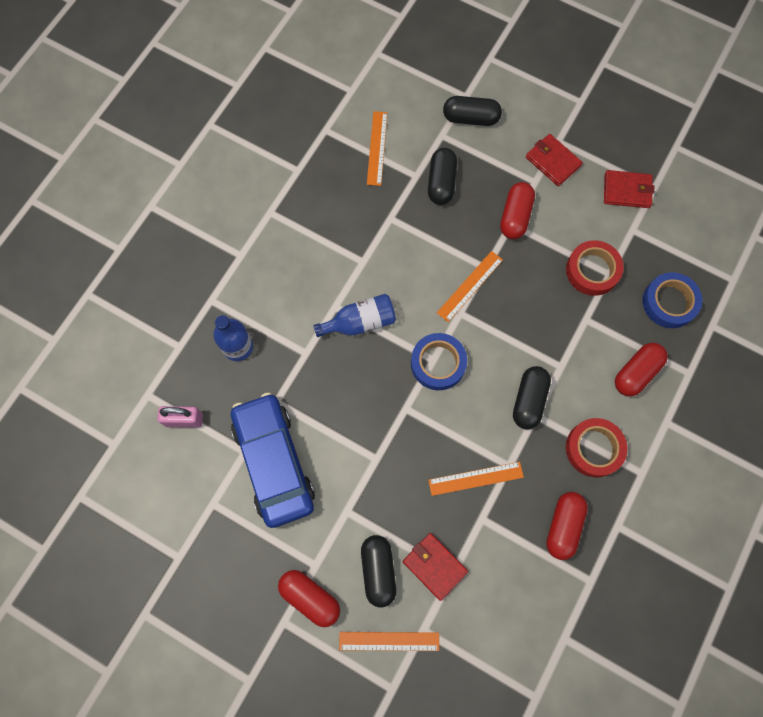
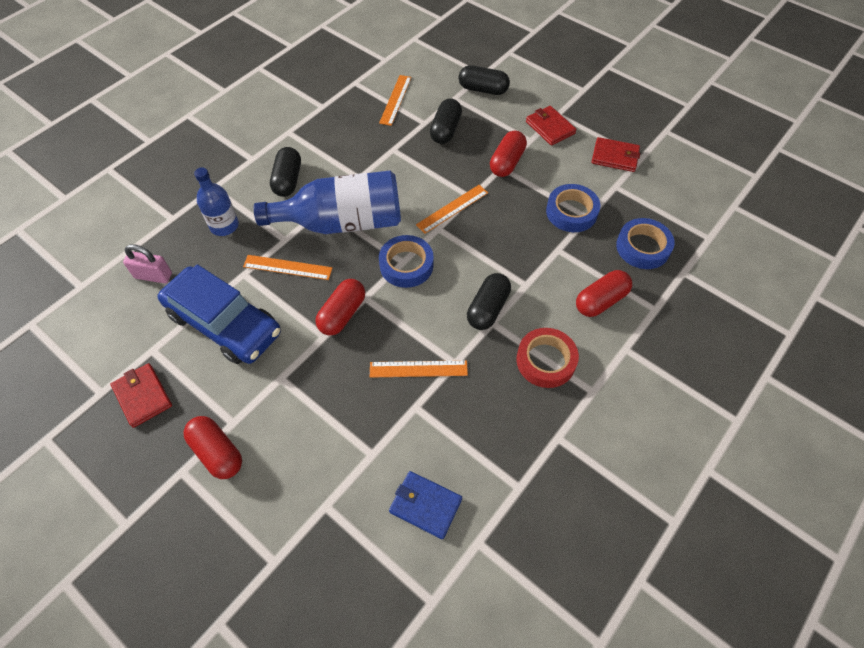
camera: 10 degrees right, 15 degrees down
(274, 462) = (224, 323): blue car -> blue car turned 135 degrees clockwise
(360, 322) = (342, 222): blue bottle -> blue bottle, size x1.82
(378, 570) = (295, 438): black capsule -> black capsule (288, 180)
(389, 641) = (285, 511): orange ruler -> orange ruler (287, 267)
(434, 566) = (354, 444): red wallet -> red wallet (142, 396)
(512, 613) = (425, 505): none -> blue wallet
(563, 526) = (499, 428): red capsule -> red capsule (342, 314)
(592, 270) = (571, 212): red tape -> blue tape

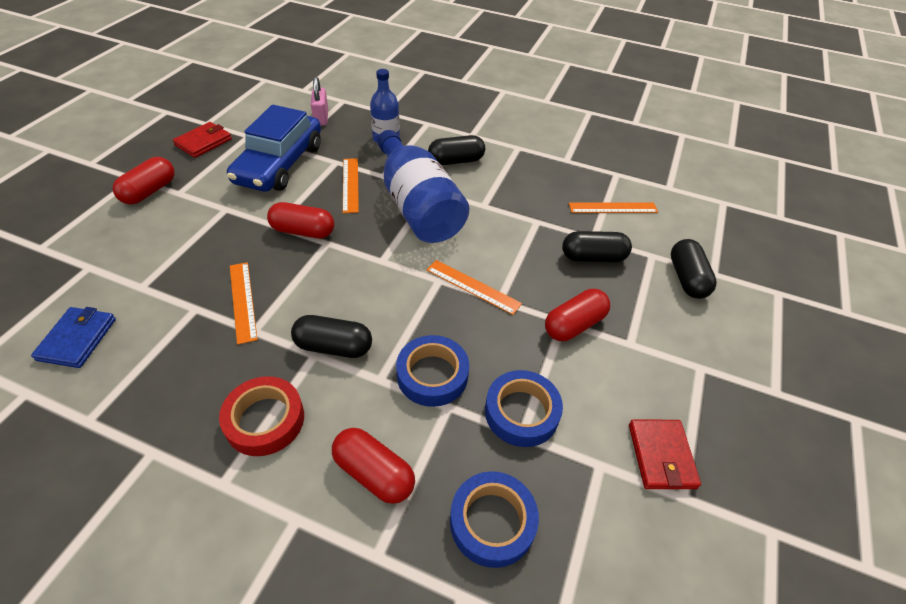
camera: 70 degrees right, 10 degrees down
(406, 265) = (377, 264): blue tape -> blue tape (432, 375)
(507, 162) = (574, 325): red capsule -> red capsule turned 45 degrees counterclockwise
(550, 127) = (667, 361): red wallet -> none

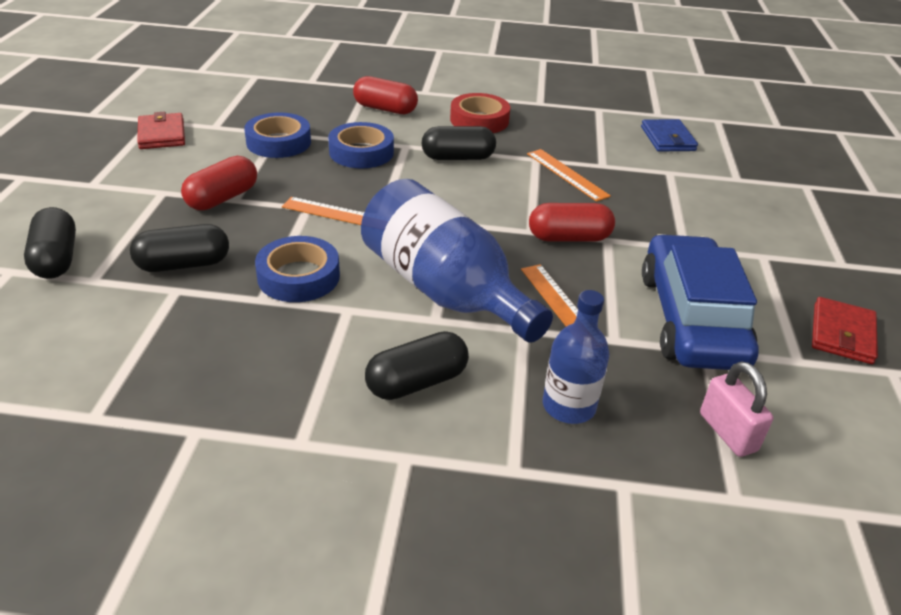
camera: 165 degrees right, 10 degrees down
(149, 191) = (797, 251): red capsule -> none
(492, 522) = (297, 101): blue tape -> blue tape (298, 276)
(613, 208) = (128, 341): orange ruler -> none

